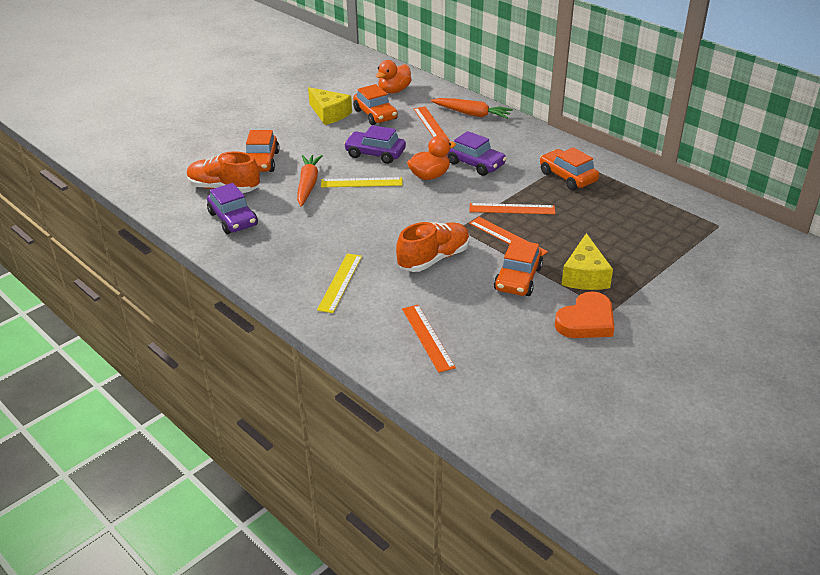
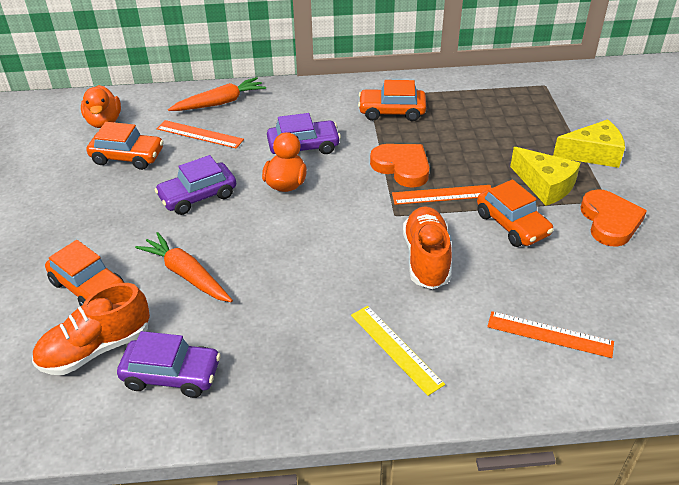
camera: 50 degrees left, 5 degrees up
(329, 114) = (75, 185): yellow cheese -> yellow cheese (593, 154)
(361, 182) = (236, 234): yellow ruler -> none
(512, 209) = (402, 167): orange ruler -> orange heart

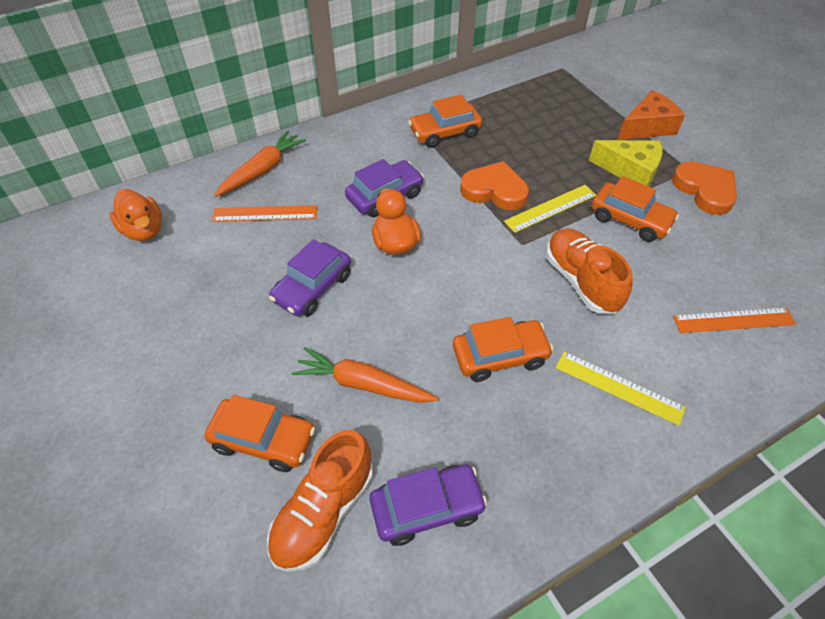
camera: 25 degrees left, 10 degrees up
(127, 157) = (201, 265): orange car -> orange car (500, 356)
(443, 195) = (550, 208): orange ruler -> yellow ruler
(593, 154) = (647, 127): yellow cheese -> orange cheese

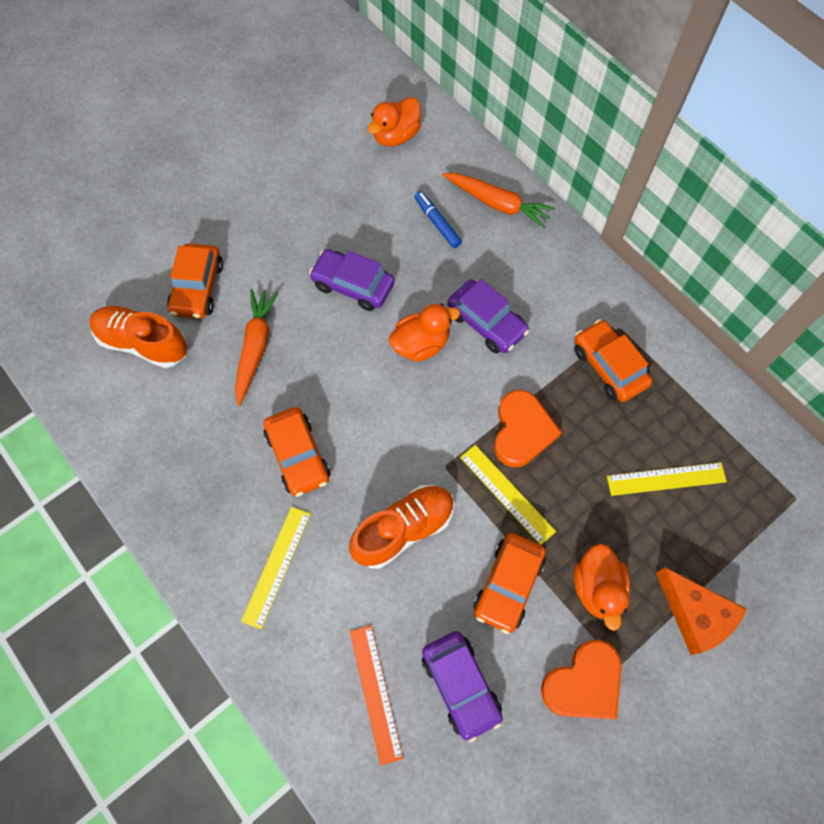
camera: 80 degrees right, 15 degrees up
(265, 213) = (437, 223): orange ruler -> blue marker
(427, 508) = (150, 414): purple car -> purple car (460, 685)
(544, 121) = (666, 479): none -> yellow ruler
(630, 171) = (597, 588): yellow cheese -> orange duck

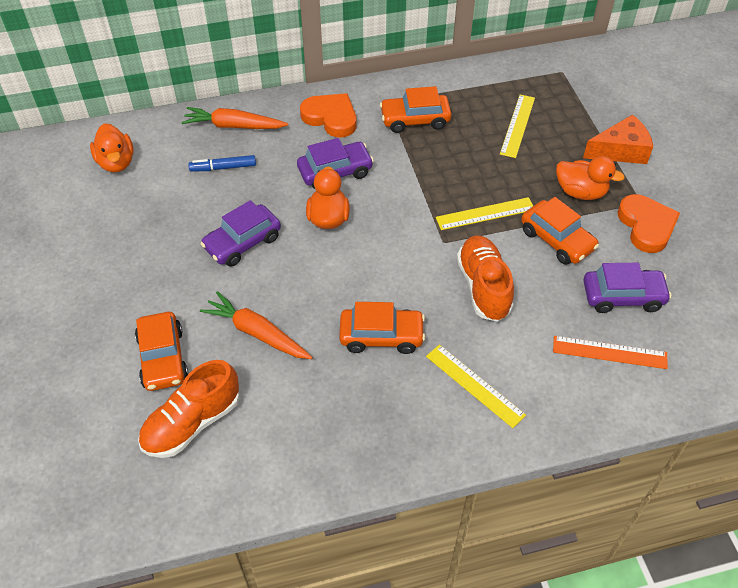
camera: 65 degrees left, 15 degrees down
(198, 288) = (163, 358): orange car -> orange car turned 45 degrees clockwise
(497, 204) = (234, 126): orange carrot -> orange carrot turned 135 degrees counterclockwise
(522, 431) = (439, 186): orange heart -> orange heart (331, 118)

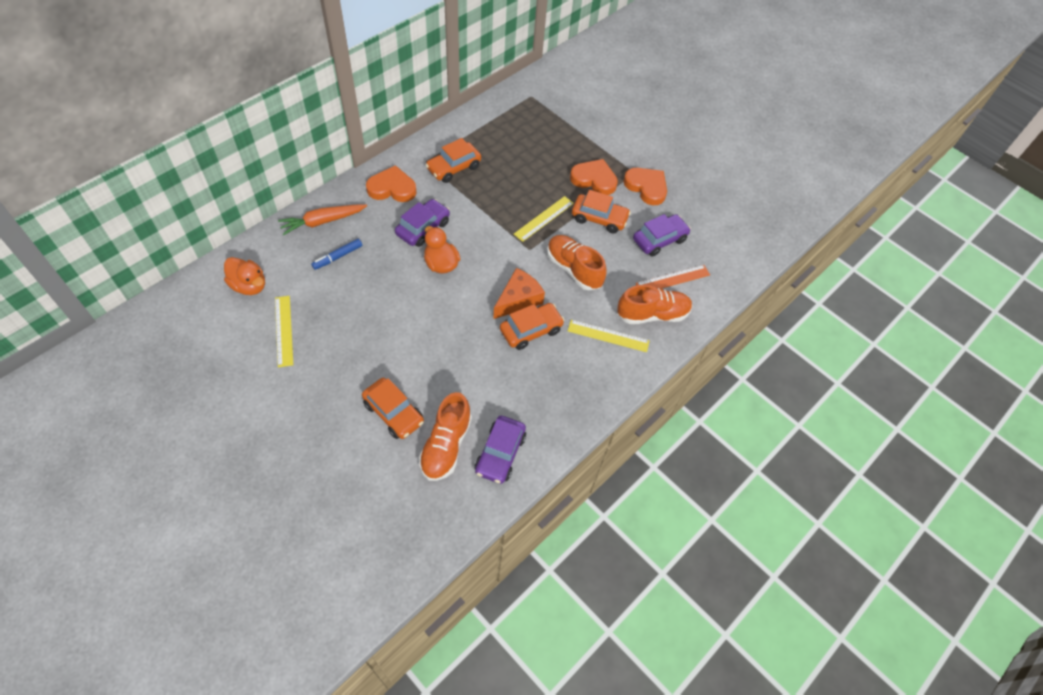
camera: 35 degrees left, 5 degrees up
(242, 242) = (392, 307): purple car -> purple car (500, 454)
(257, 333) = (447, 365): orange carrot -> none
(517, 125) = (526, 147): yellow ruler -> yellow ruler (284, 330)
(552, 384) = (652, 314): none -> orange shoe
(580, 192) = (594, 179): orange duck -> orange heart
(620, 150) = (601, 141): orange cheese -> orange cheese (518, 299)

